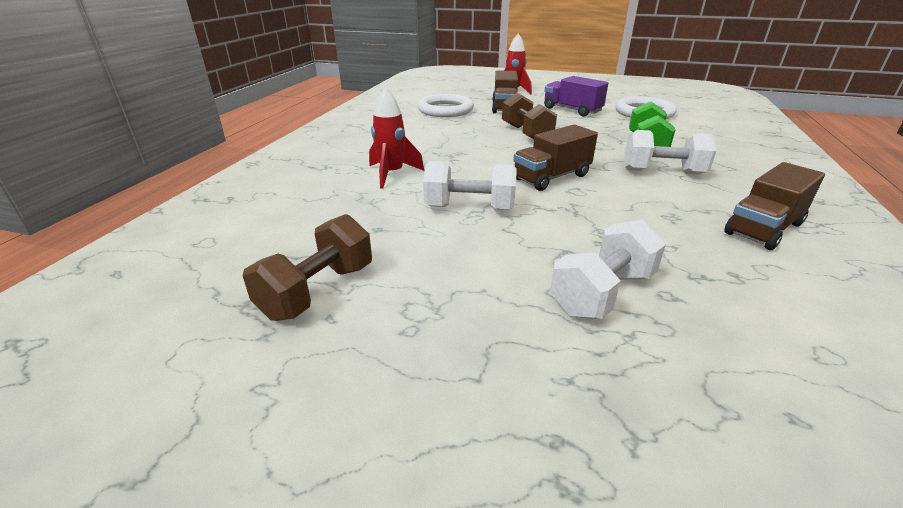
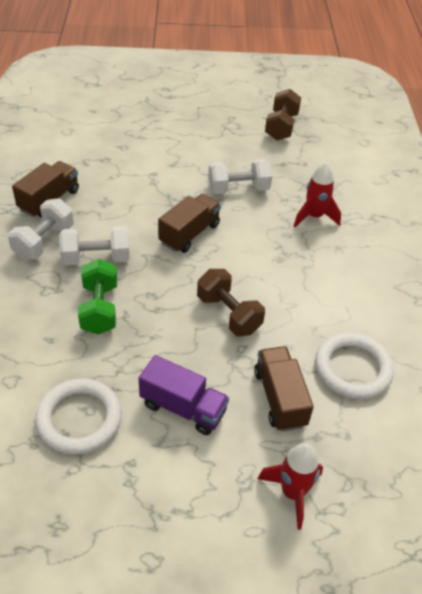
camera: 160 degrees right, 15 degrees up
(602, 293) = (154, 143): white dumbbell -> white dumbbell (44, 242)

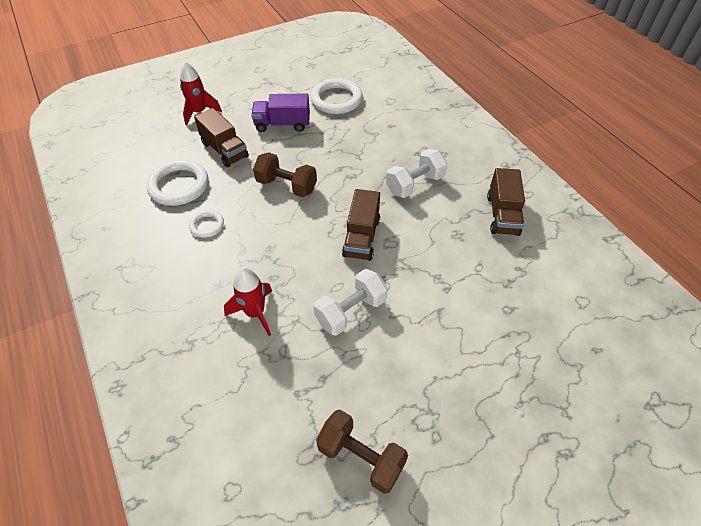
camera: 155 degrees right, 5 degrees up
(44, 242) = (464, 180): white dumbbell -> none
(99, 308) = (378, 153): green dumbbell -> none
(281, 127) = (361, 457): brown dumbbell -> brown dumbbell turned 45 degrees counterclockwise
(333, 306) = (207, 225): none -> white ring

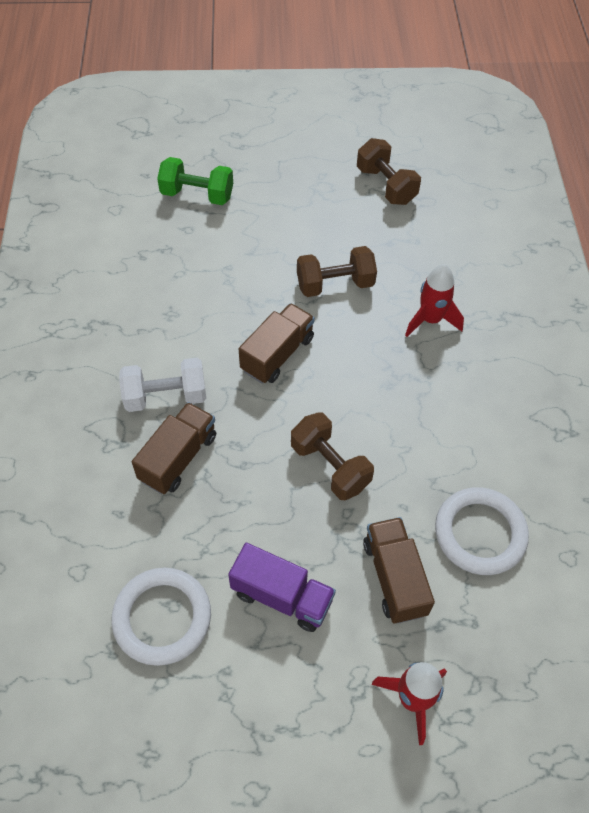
camera: 155 degrees left, 5 degrees up
(207, 225) = (455, 448): white ring -> none
(350, 311) = (335, 284): white dumbbell -> brown dumbbell
(502, 215) = (101, 315): brown truck -> brown truck (178, 458)
(532, 349) = (197, 195): none -> green dumbbell

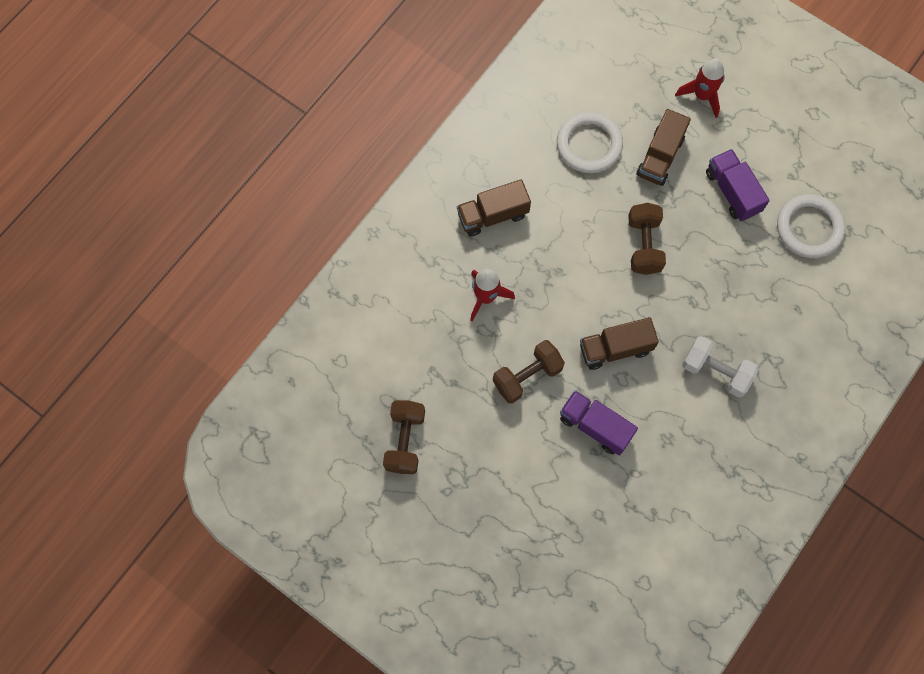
camera: 140 degrees left, 15 degrees up
(178, 458) = (736, 319): brown truck -> brown truck (493, 215)
(197, 195) = (565, 548): green dumbbell -> none
(243, 285) = (595, 426): none -> purple truck
(335, 284) = (527, 376): brown dumbbell -> brown dumbbell turned 60 degrees counterclockwise

